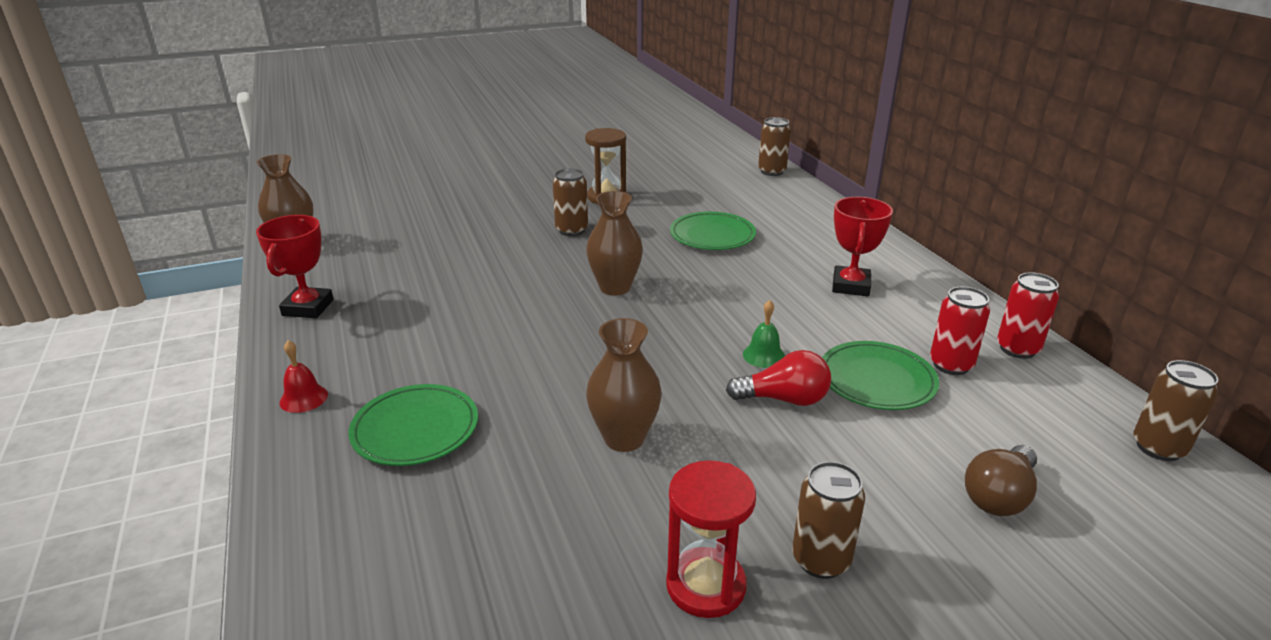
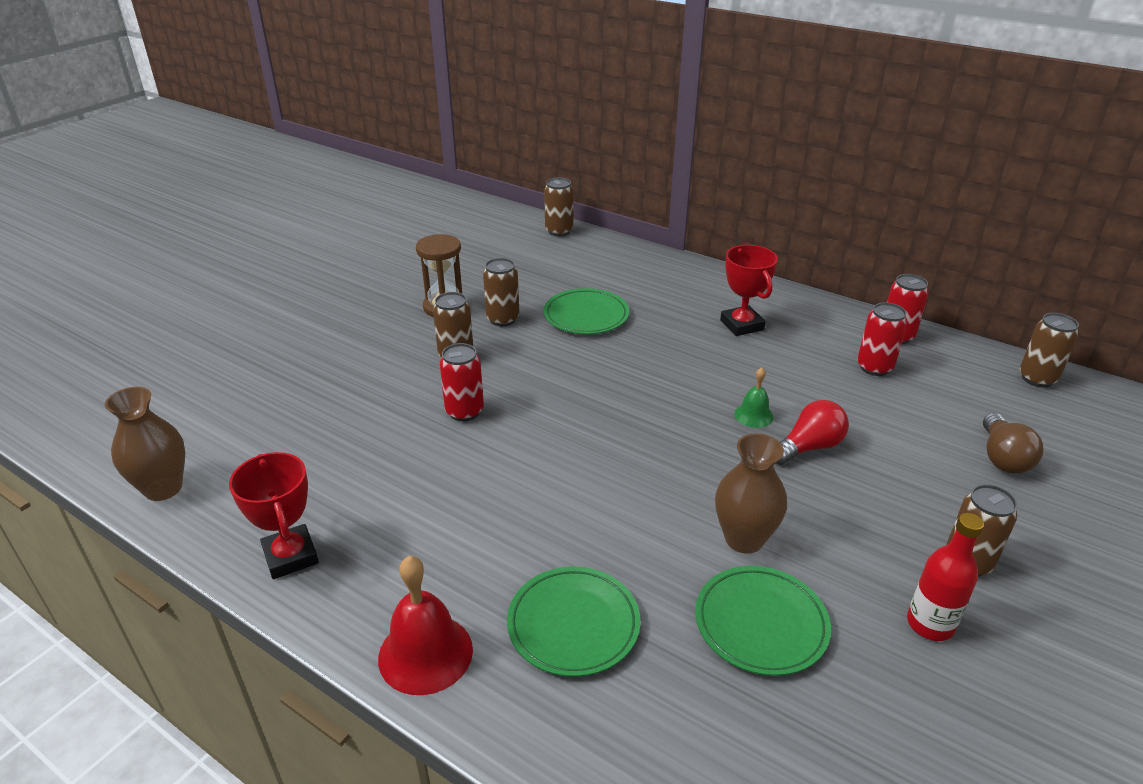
camera: 35 degrees left, 5 degrees up
(303, 398) = (425, 653): red bell -> red bell, size x1.78
(529, 267) = (464, 411): none -> red can
(615, 287) = (568, 401): brown vase -> none
(640, 217) = (503, 319): none -> brown can
(705, 585) = (930, 624): red hourglass -> red bottle
(877, 380) = (846, 401): green plate -> green plate (761, 623)

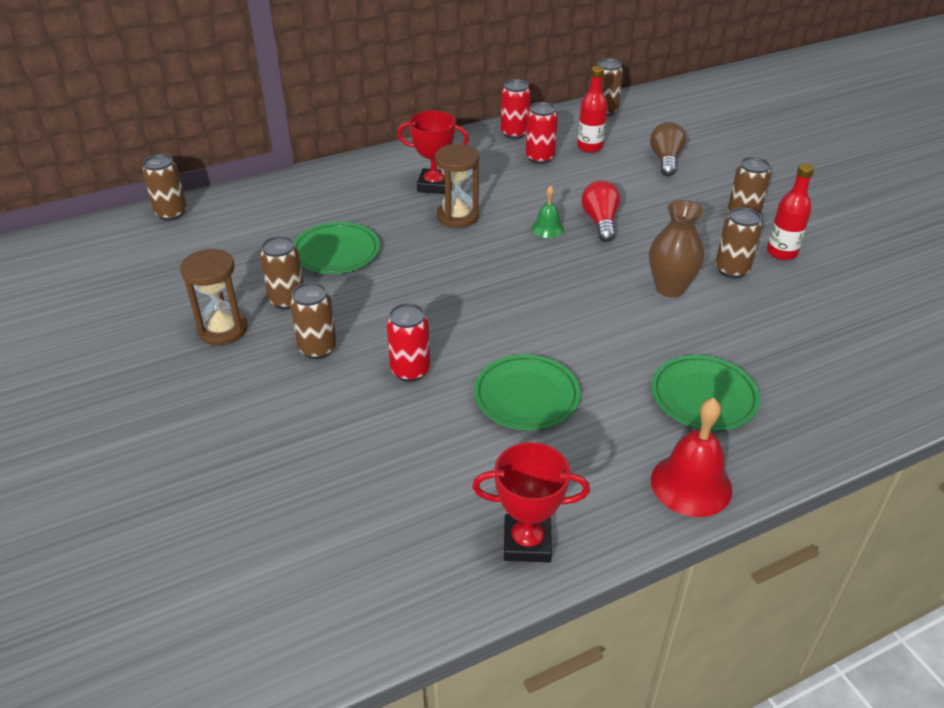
camera: 60 degrees left, 5 degrees up
(163, 488) = (345, 629): brown vase -> none
(709, 355) = (457, 216): none -> brown hourglass
(761, 623) = (747, 314): green plate -> green plate (526, 396)
(837, 584) = (732, 270): none -> brown can
(944, 393) = (589, 147): none -> red bottle
(1002, 458) = (665, 160): brown light bulb -> brown light bulb turned 120 degrees counterclockwise

